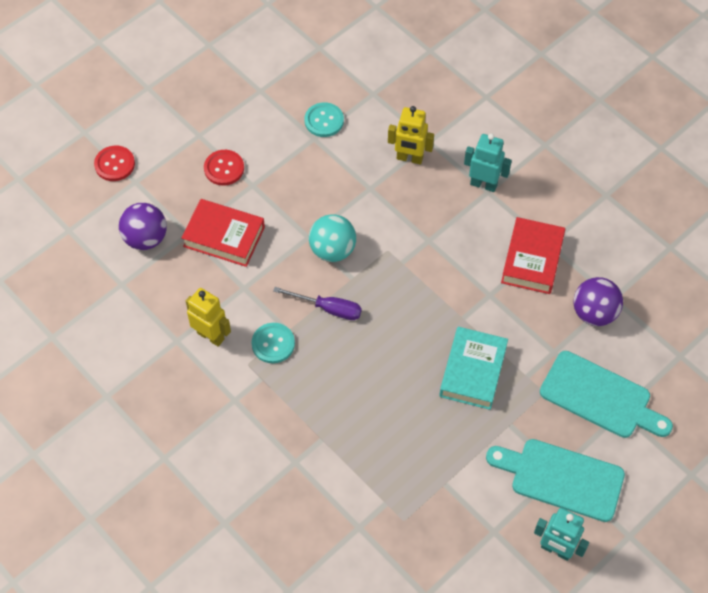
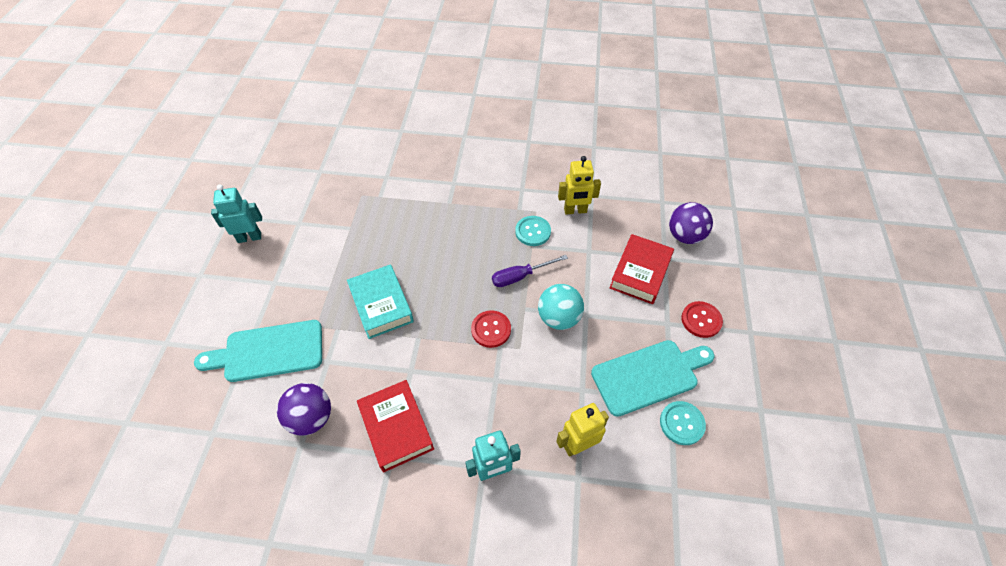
camera: 140 degrees right, 5 degrees down
(114, 164) = (770, 267): red button -> red button (491, 329)
(224, 237) = (640, 273): red book -> red book turned 45 degrees counterclockwise
(561, 478) = (269, 279): turquoise cutting board -> turquoise cutting board (649, 375)

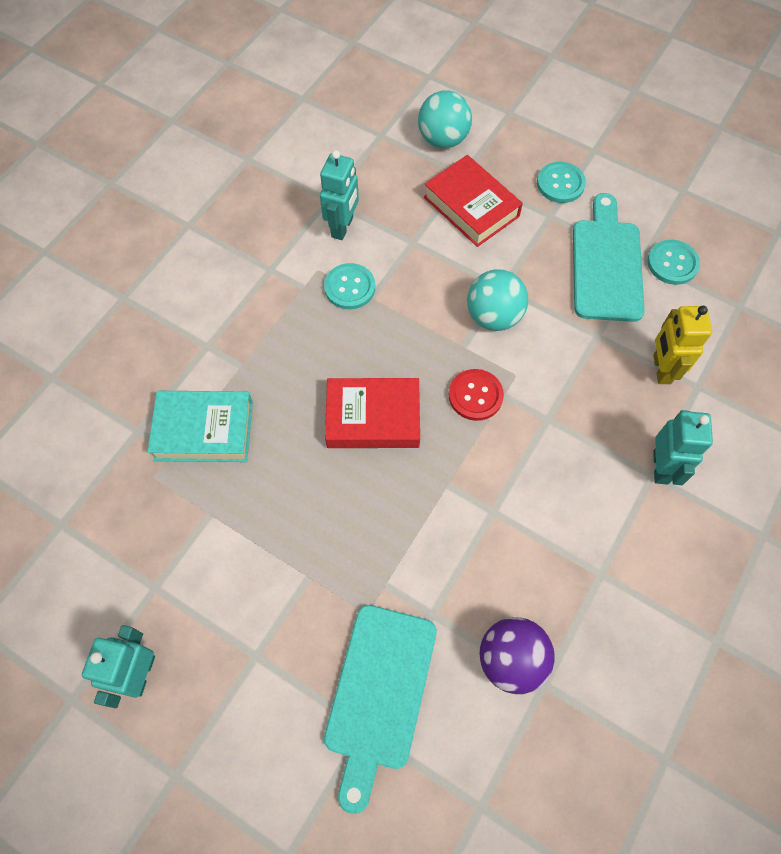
camera: 65 degrees left, 10 degrees up
(381, 305) = (373, 514): turquoise book -> turquoise book (204, 430)
(396, 428) = (567, 555): red book -> red book (373, 418)
(520, 276) = (412, 331): purple screwdriver -> none
(575, 211) = (342, 227): yellow robot -> turquoise robot
(685, 236) = (443, 139): purple ball -> turquoise ball
(701, 320) = (560, 184): red button -> turquoise button

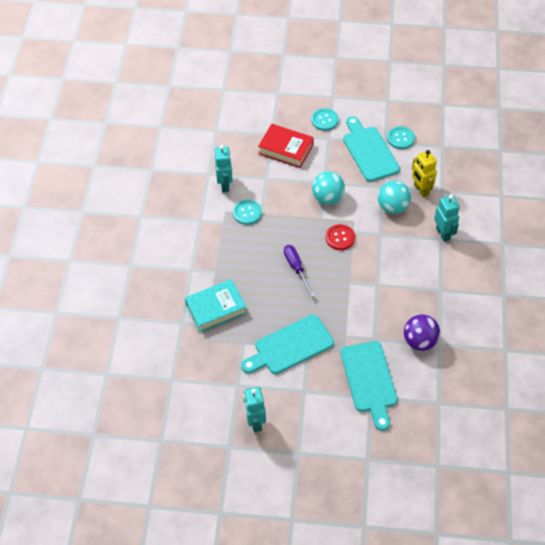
camera: 25 degrees left, 10 degrees down
(281, 557) = (290, 346): none -> turquoise cutting board
(373, 418) = (296, 268): red book -> purple screwdriver
(443, 139) = (251, 120): turquoise ball -> turquoise ball (392, 207)

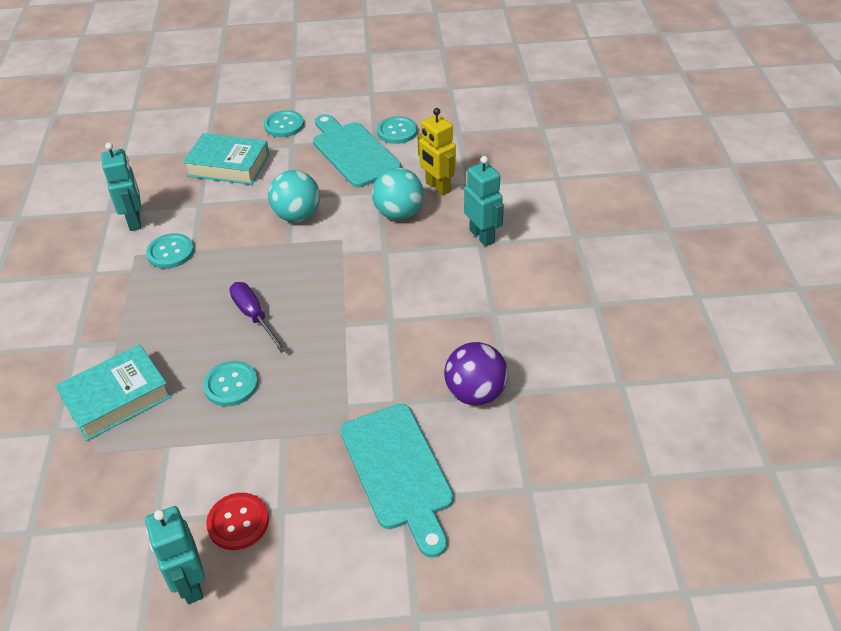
camera: 10 degrees left, 10 degrees down
(280, 311) = (231, 385): none -> turquoise button
(286, 149) = (228, 165): red book -> turquoise book
(290, 346) = (251, 438): turquoise cutting board -> none
(340, 238) = (322, 264): red button -> red button (238, 522)

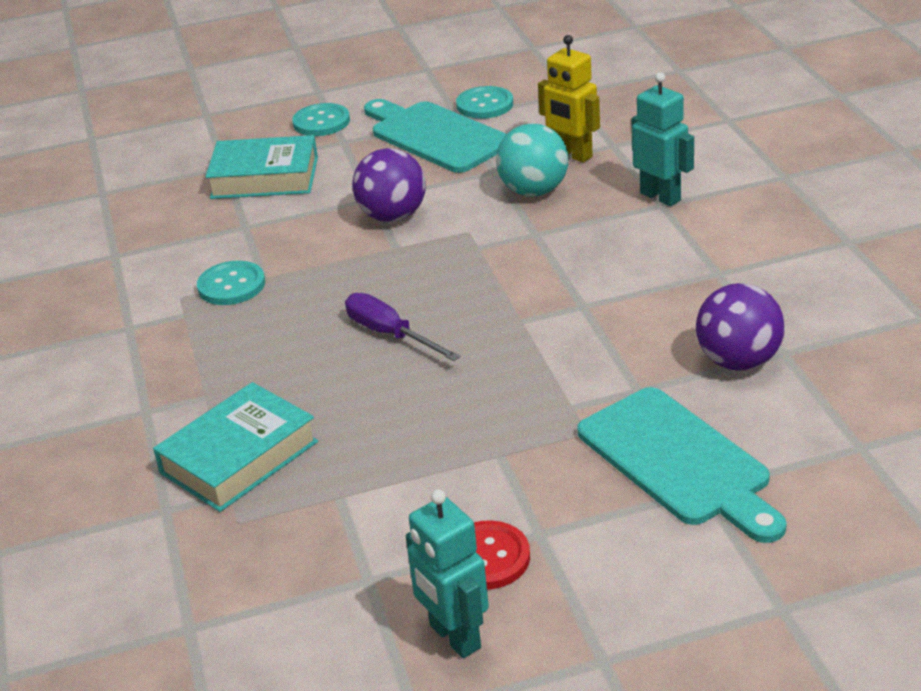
camera: 10 degrees left, 10 degrees down
(135, 221) = (160, 260): turquoise robot -> none
(231, 385) = (397, 413): turquoise button -> none
(297, 216) = (393, 216): turquoise ball -> purple ball

